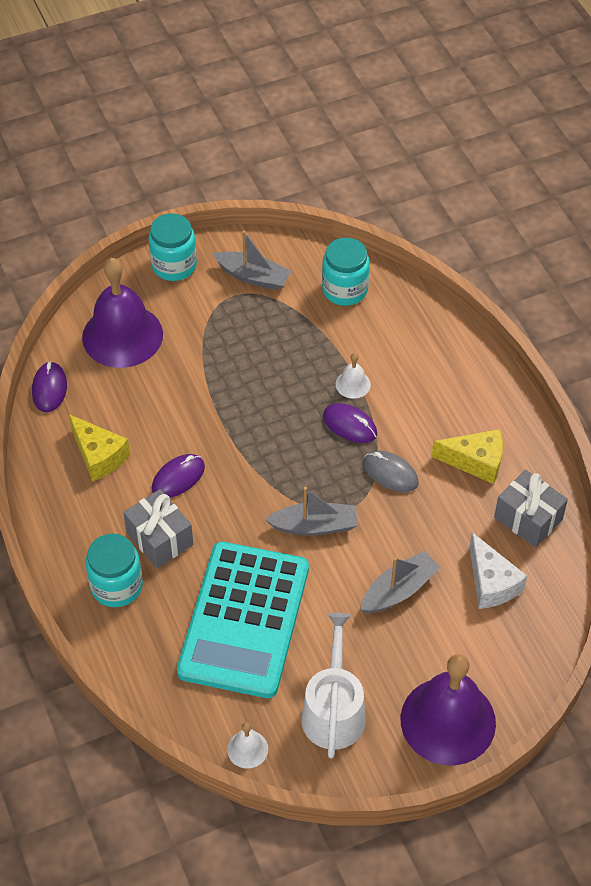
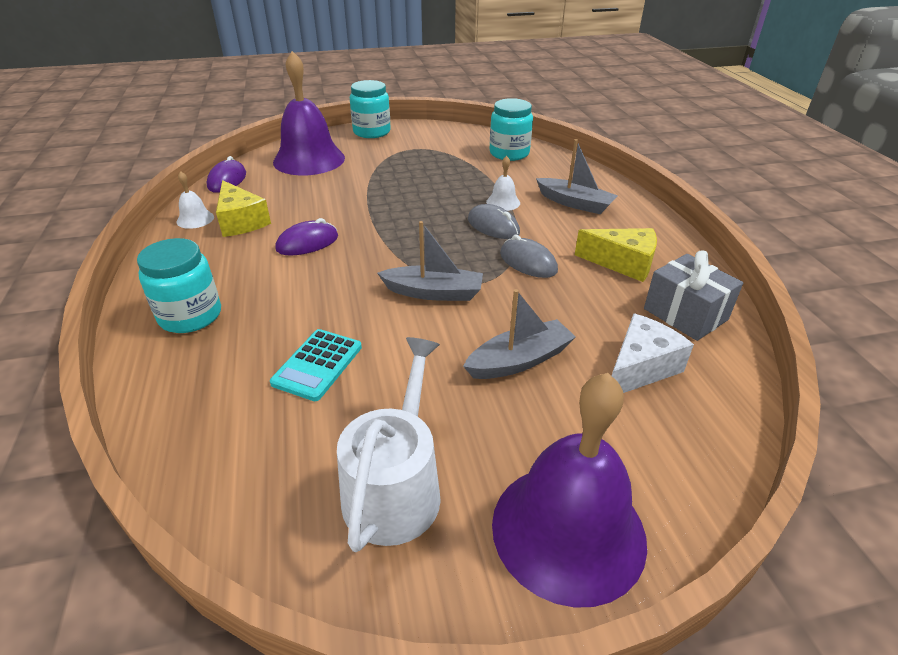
camera: 10 degrees right, 15 degrees down
(160, 539) = (262, 283): grey gift -> none
(244, 620) = (317, 365): turquoise calculator -> turquoise calculator, size x0.43
(247, 749) = (247, 522): white bell -> white bell (195, 219)
(253, 277) = (433, 141): grey boat -> grey boat (575, 203)
(349, 425) = (493, 226): purple mouse -> grey mouse
(491, 583) = (640, 368): white cheese -> white cheese turned 120 degrees counterclockwise

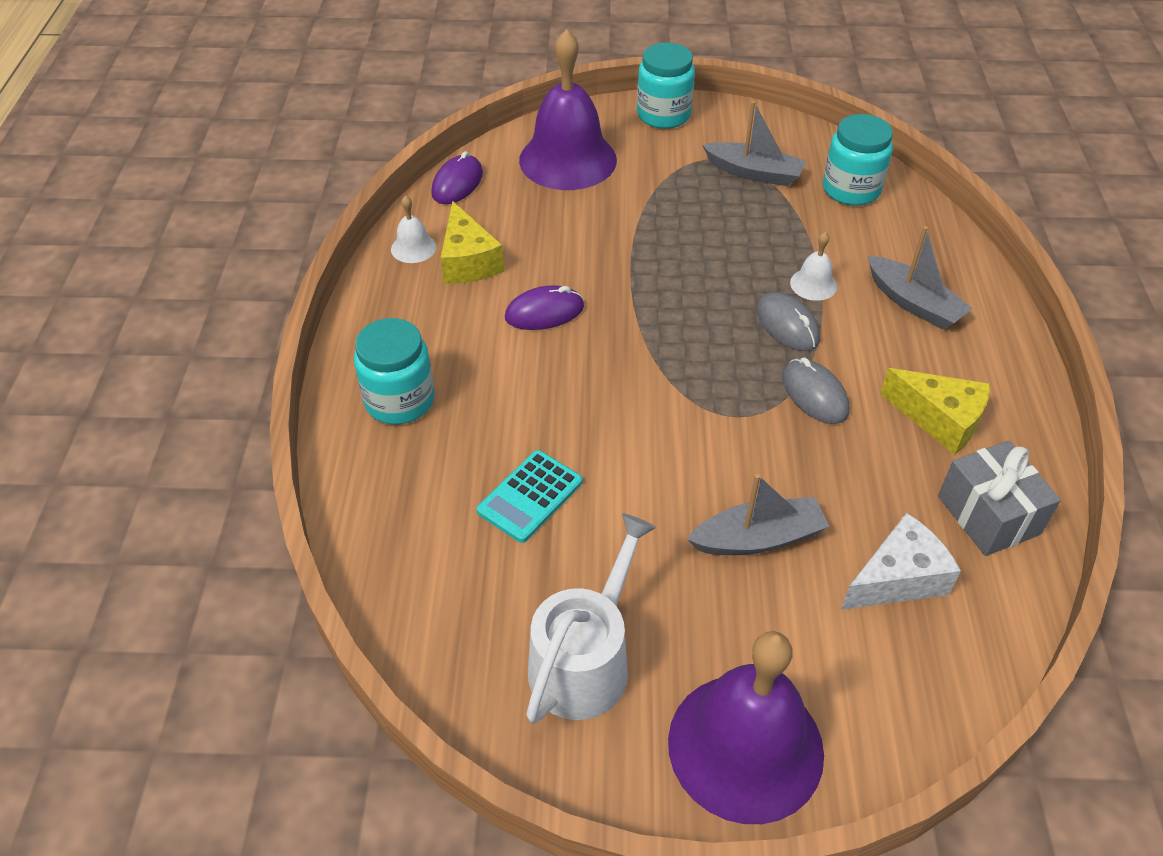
camera: 15 degrees right, 10 degrees up
(434, 292) = (683, 420): grey boat -> grey boat (754, 173)

